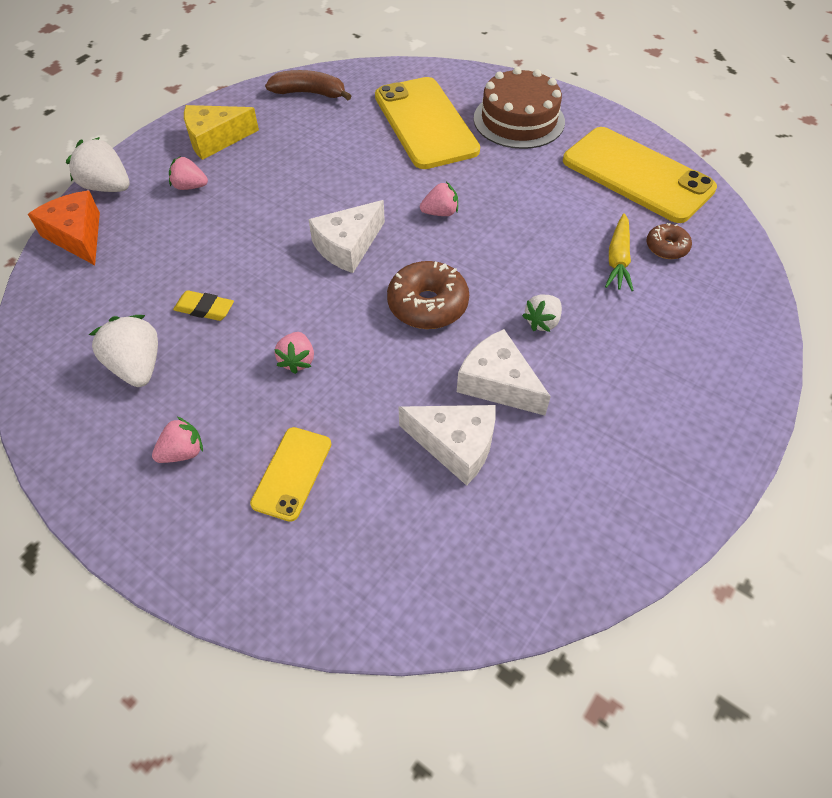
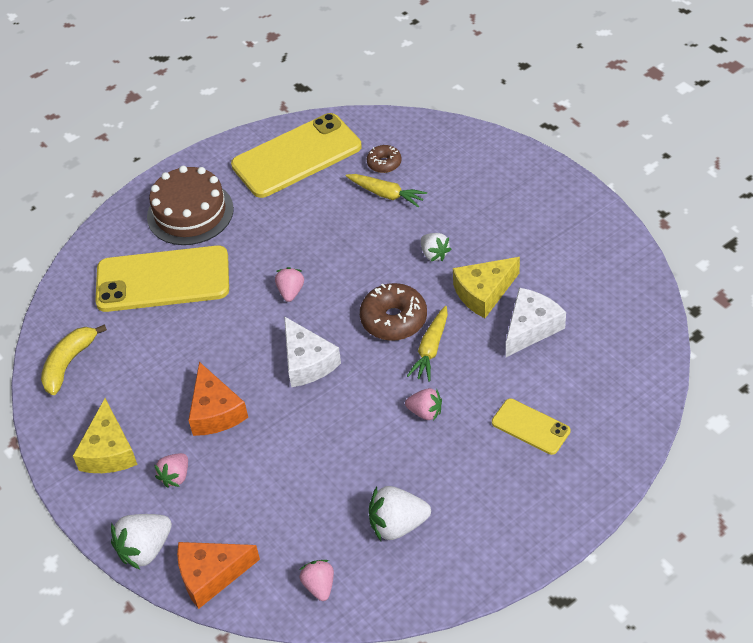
camera: 70 degrees left, 5 degrees down
(183, 452) = (494, 495): pink strawberry -> pink strawberry (319, 586)
(204, 309) = (347, 473): yellow eraser -> none
(271, 194) = (215, 411): none -> orange cheese
(309, 93) = (69, 363): brown banana -> yellow banana
(392, 347) = (431, 349): none -> yellow carrot
(498, 383) = (484, 293): white cheese -> yellow cheese

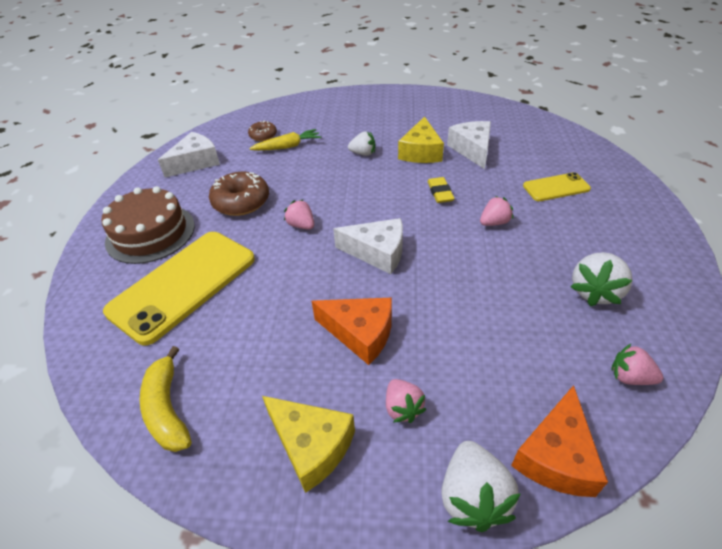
camera: 50 degrees left, 5 degrees down
(296, 156) = (195, 162): yellow phone -> white cheese
(394, 319) = (393, 194): brown donut -> brown donut (241, 202)
(431, 349) = (440, 193): yellow carrot -> yellow eraser

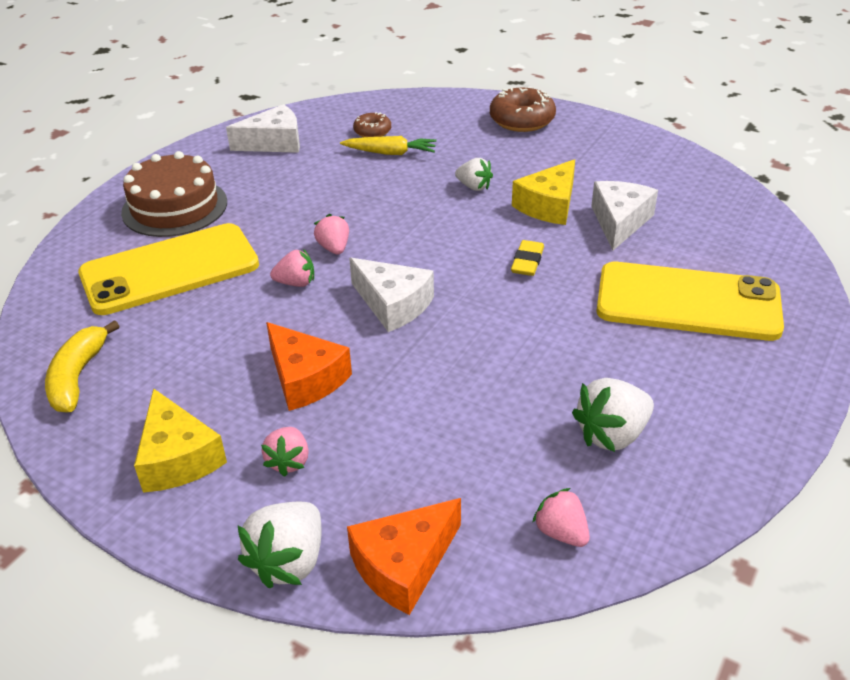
camera: 25 degrees right, 5 degrees down
(241, 202) = (289, 202): brown donut -> brown donut (522, 120)
(494, 222) = (562, 317): pink strawberry -> pink strawberry (296, 283)
(556, 187) = (687, 302): yellow phone -> yellow phone, size x1.99

